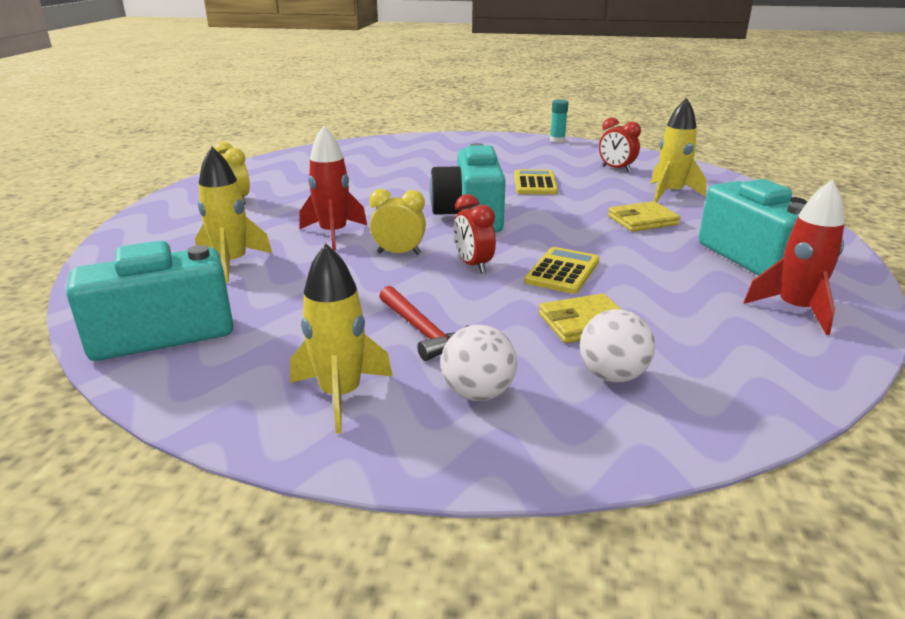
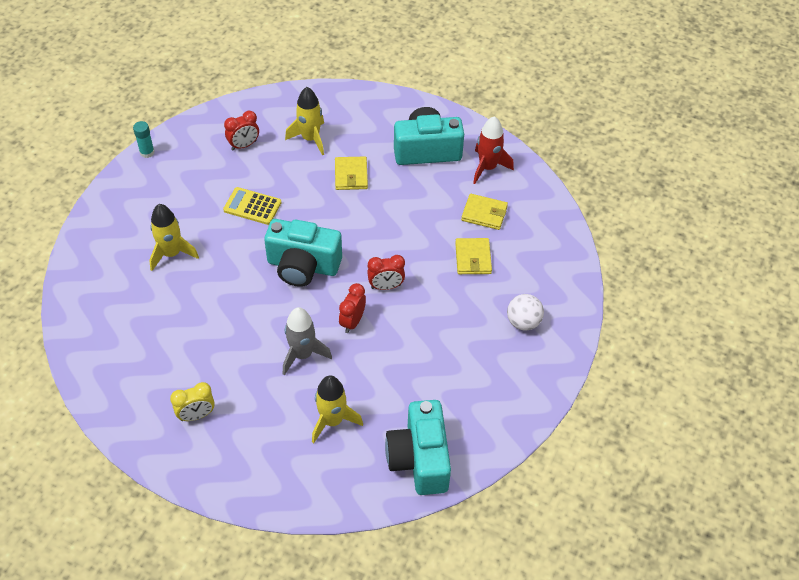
camera: 75 degrees left, 25 degrees up
(333, 234) = (302, 354): red rocket -> grey rocket
(341, 395) = (509, 377): yellow rocket -> yellow rocket (171, 253)
(399, 253) = (352, 322): yellow clock -> red clock
(422, 331) = (459, 331): red hammer -> none
(562, 271) = (410, 245): yellow calculator -> none
(612, 375) = (523, 266): white ball -> none
(690, 320) = (484, 213): none -> yellow wallet

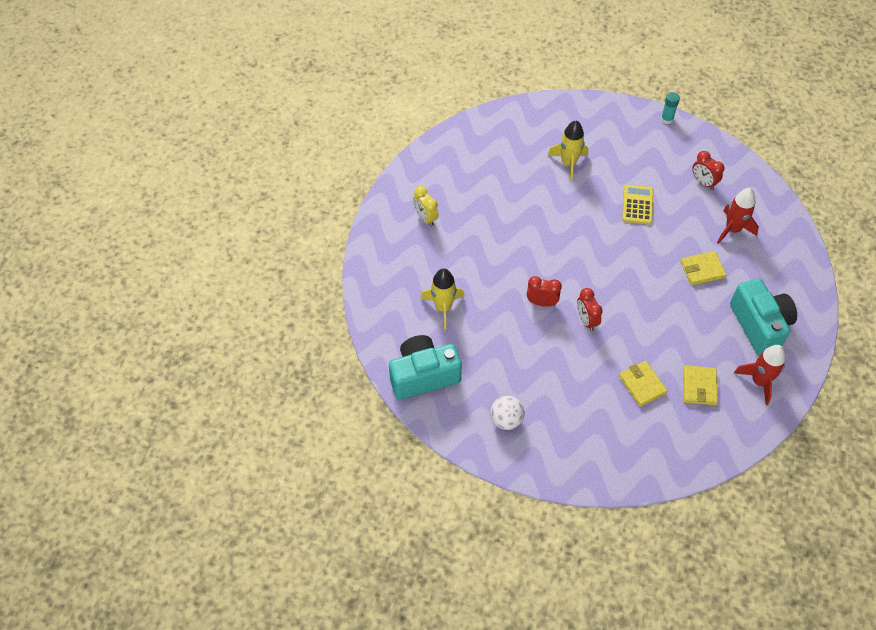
camera: 80 degrees right, 5 degrees up
(302, 354) = (499, 274): grey rocket -> none
(303, 266) = (587, 255): turquoise camera -> none
(310, 139) = (733, 229): yellow rocket -> red rocket
(473, 258) = (642, 384): yellow wallet -> yellow wallet turned 75 degrees clockwise
(523, 322) = (583, 437): white ball -> white ball (506, 420)

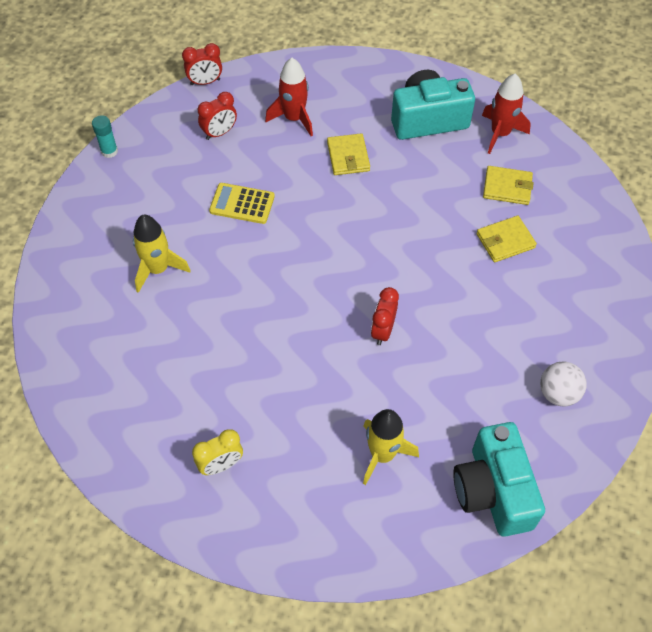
camera: 85 degrees left, 0 degrees up
(586, 320) = (413, 284): red clock -> red clock (205, 82)

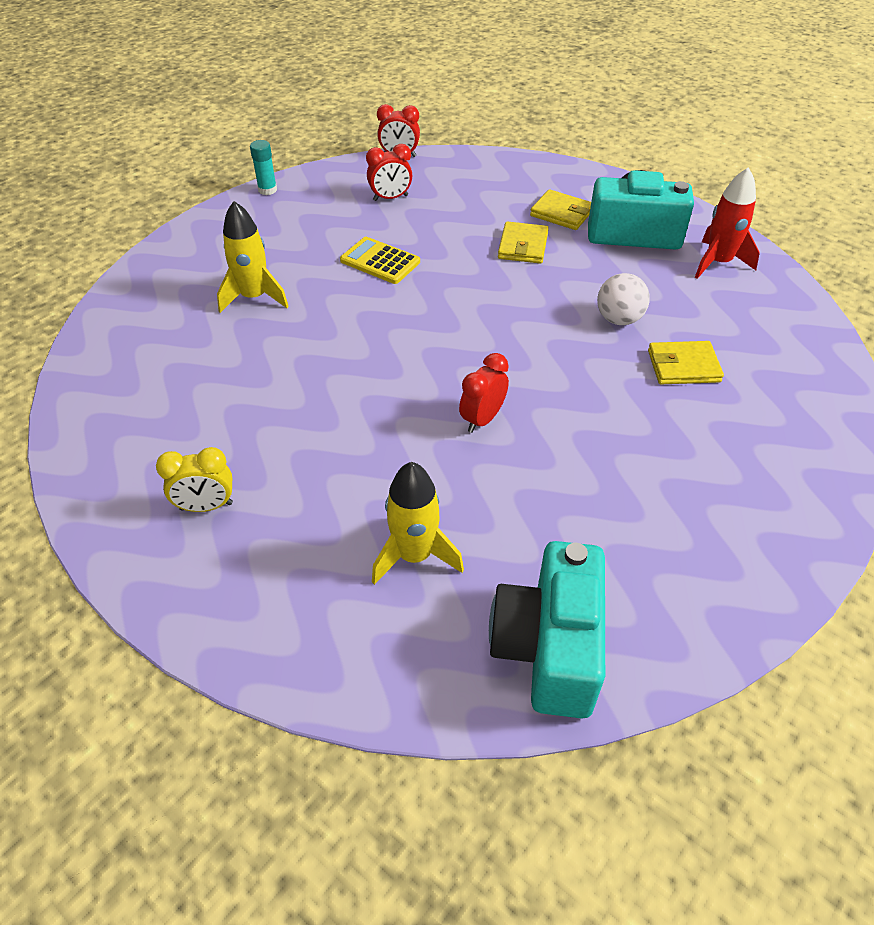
camera: 20 degrees right, 10 degrees down
(294, 118) = (478, 202): red rocket -> none
(507, 187) = (707, 314): yellow wallet -> yellow wallet (561, 213)
(558, 393) = (693, 553): white ball -> white ball (618, 319)

